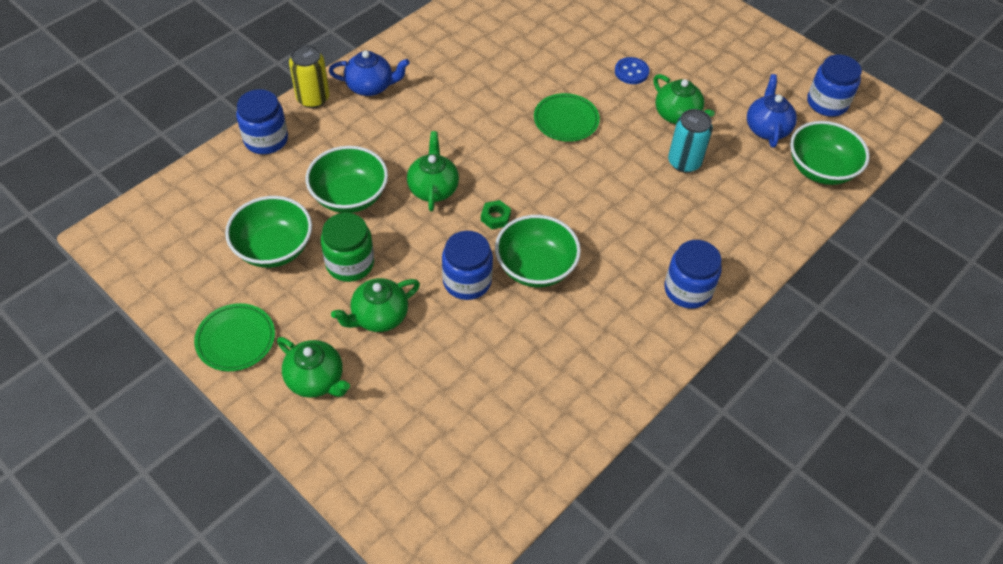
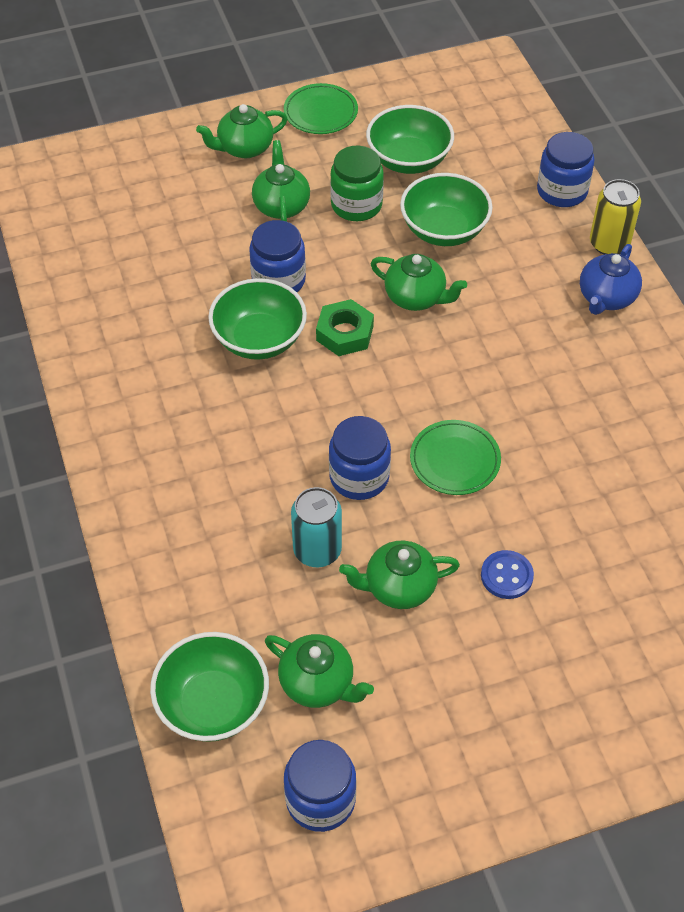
camera: 120 degrees right, 0 degrees up
(495, 217) = (344, 333): green nut -> green nut, size x1.63
(688, 290) = (143, 454): blue jar -> blue jar (359, 477)
(766, 128) = (318, 683): blue teapot -> green teapot

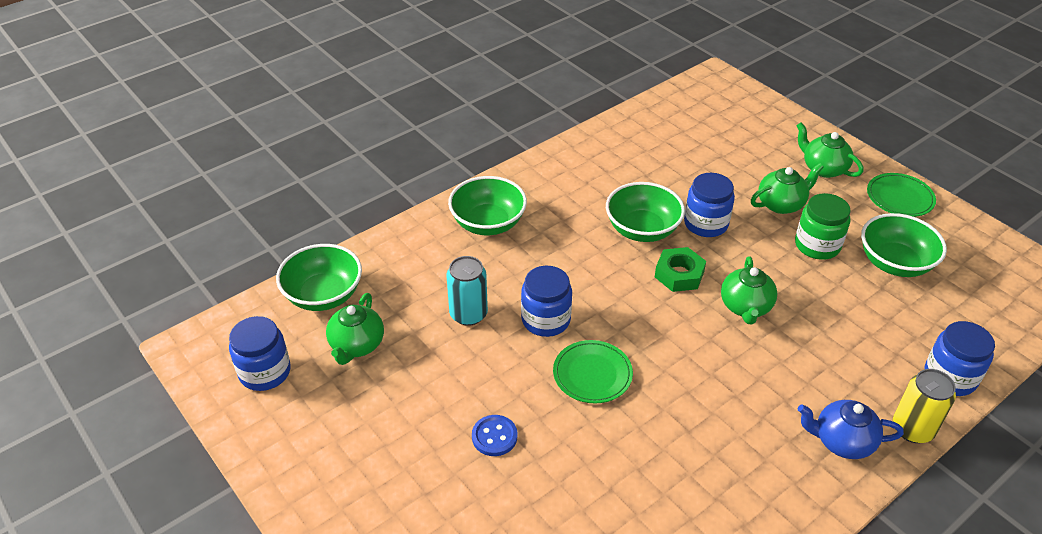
camera: 70 degrees right, 10 degrees down
(399, 587) = (455, 370): green teapot -> none
(444, 230) = (833, 306): green bowl -> green bowl (488, 223)

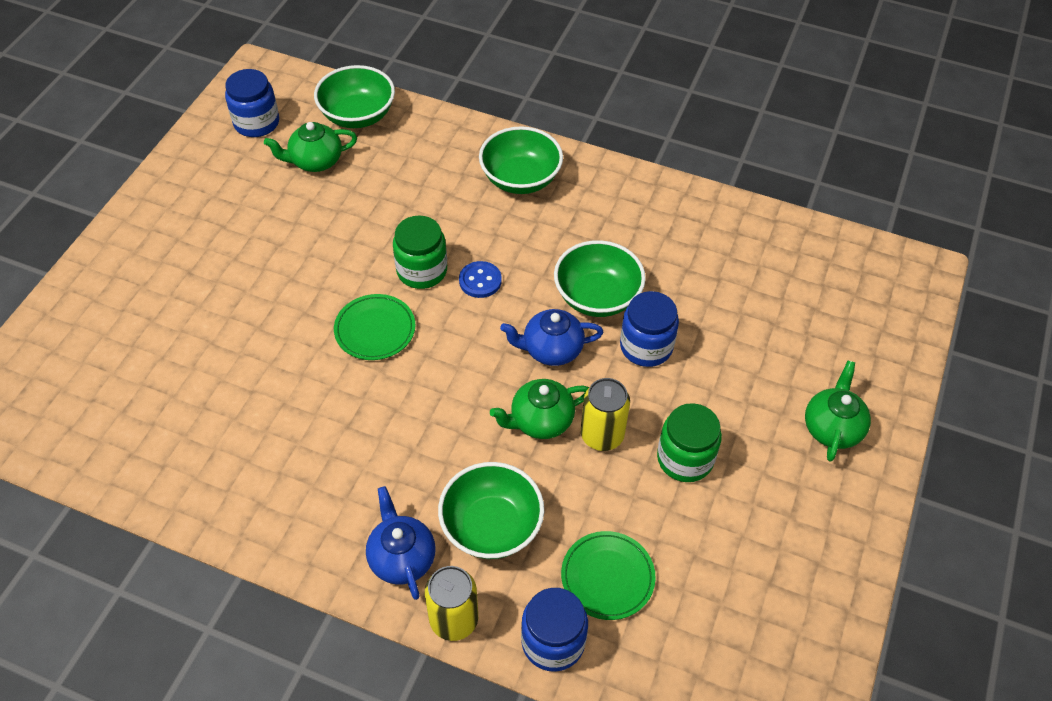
camera: 60 degrees right, 10 degrees up
(468, 314) = (395, 215): turquoise can -> none
(494, 436) = (267, 290): blue button -> blue button (480, 281)
(546, 320) = (422, 270): blue jar -> green jar
(679, 274) = (551, 349): green nut -> blue teapot
(776, 279) = (602, 435): none -> yellow can
(781, 204) = (732, 405): green teapot -> none
(894, 263) = (709, 544): green bowl -> green bowl (491, 526)
(899, 198) = (838, 522): green plate -> green plate (607, 577)

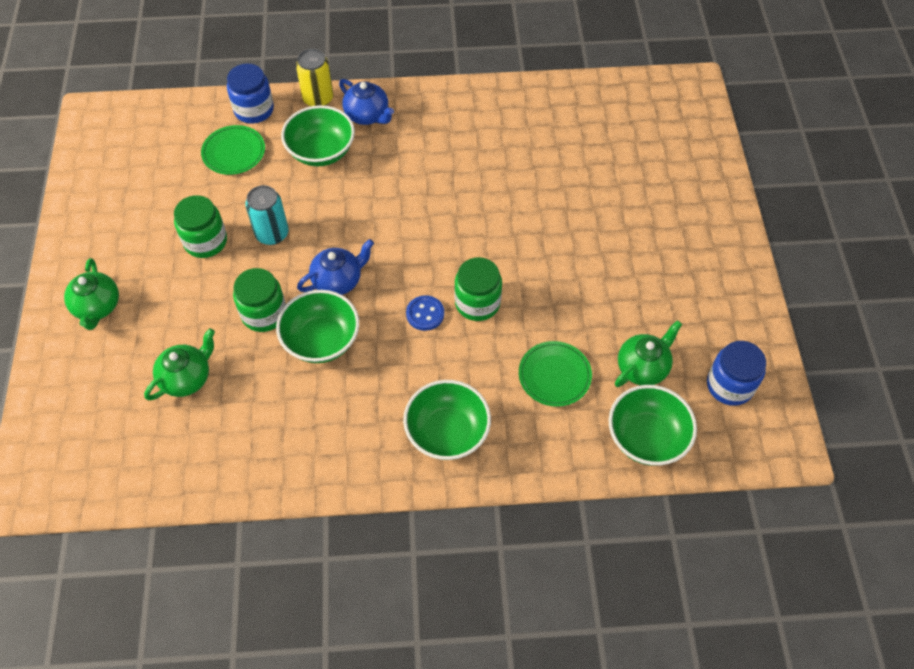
camera: 155 degrees right, 5 degrees up
(375, 330) = (480, 241): green plate -> green plate (554, 375)
(540, 421) = (321, 226): green teapot -> green teapot (187, 378)
(602, 435) = (272, 234): yellow can -> turquoise can
(646, 346) = (264, 313): blue jar -> green jar

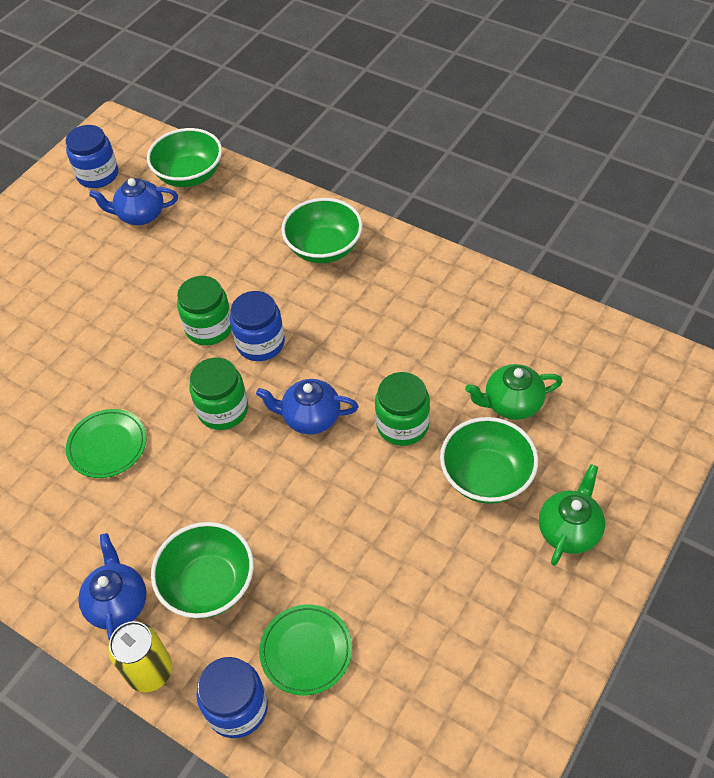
camera: 140 degrees left, 5 degrees down
(205, 241) = (412, 542): green jar -> green jar (223, 410)
(272, 234) = (337, 508): turquoise can -> none
(321, 340) = (367, 370): green bowl -> green bowl (486, 476)
(425, 314) = (260, 343): blue button -> blue jar
(554, 375) = (208, 243): green plate -> green plate (107, 445)
(642, 367) = (140, 215): green teapot -> blue teapot

